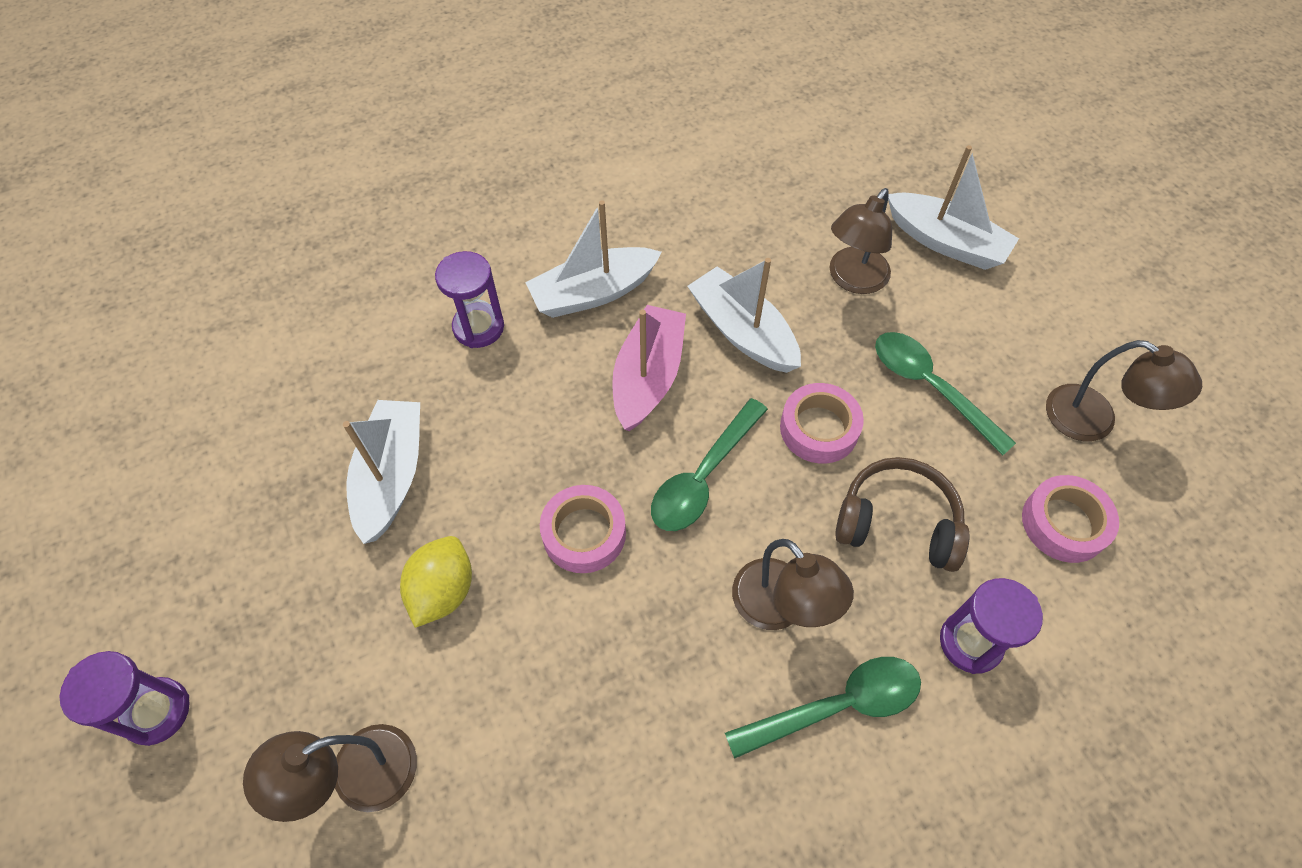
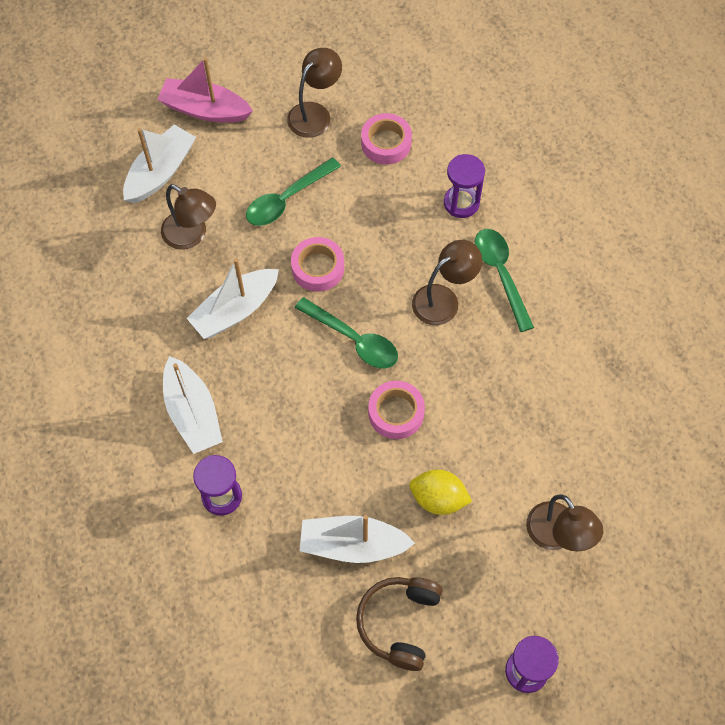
camera: 90 degrees left, 5 degrees up
(648, 377) = (272, 374): pink boat -> pink boat (205, 109)
(897, 522) = (386, 230): brown headphones -> brown headphones (399, 623)

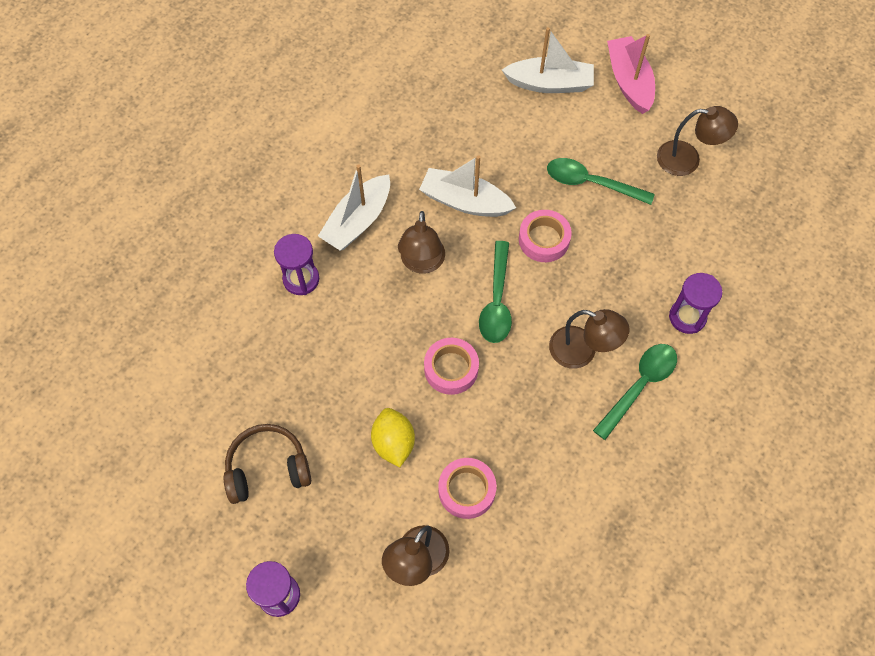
camera: 60 degrees right, 0 degrees up
(191, 235) = (509, 135): brown lamp -> brown lamp (422, 263)
(352, 544) = (315, 397): white boat -> none
(386, 143) = (701, 227): pink tape -> pink tape (466, 490)

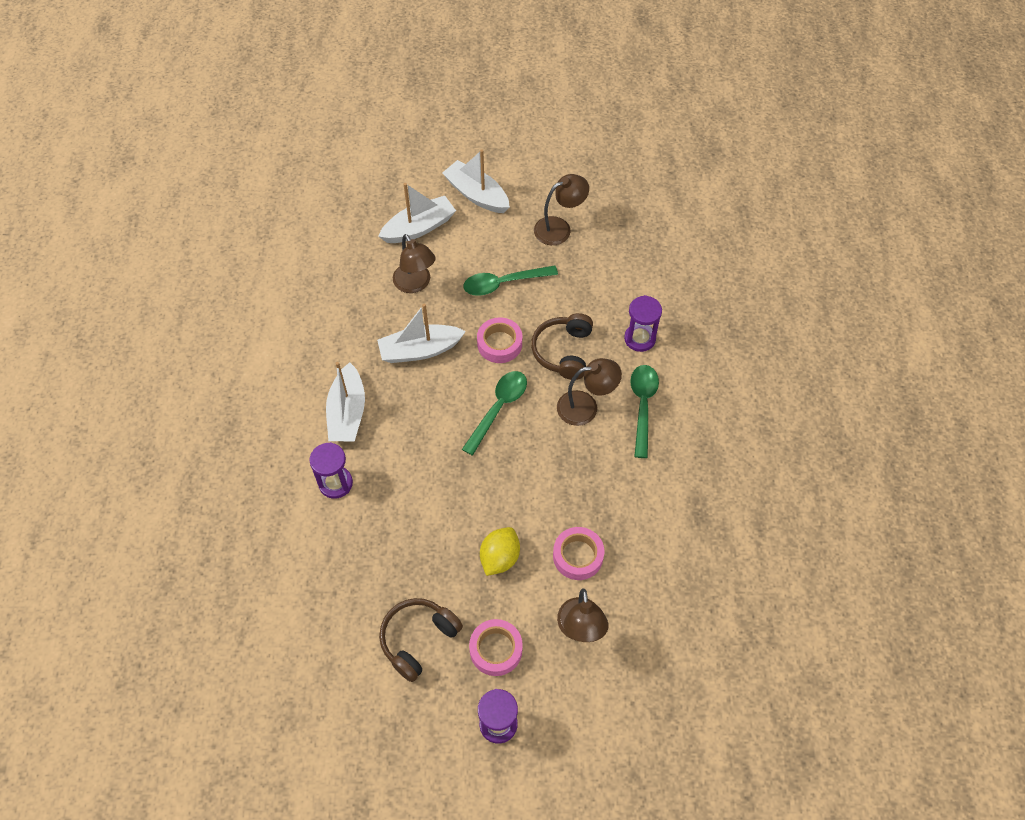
camera: 35 degrees left, 5 degrees down
(393, 443) = (499, 558): yellow lemon -> yellow lemon turned 75 degrees clockwise
(422, 263) = (421, 415): brown lamp -> brown lamp (415, 284)
(451, 369) = (501, 478): pink tape -> pink tape (496, 649)
(497, 301) = (498, 408): green spoon -> green spoon turned 120 degrees counterclockwise
(600, 284) = (563, 351): none -> brown headphones
(629, 81) = (477, 195): pink boat -> white boat

